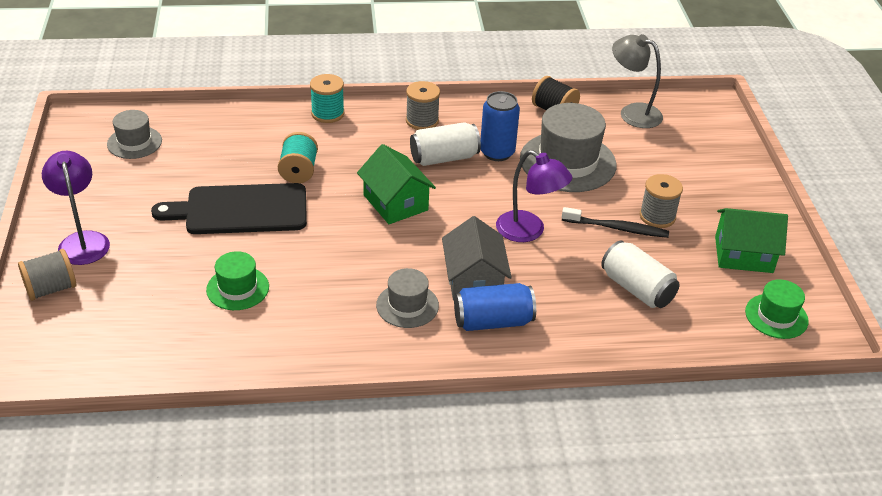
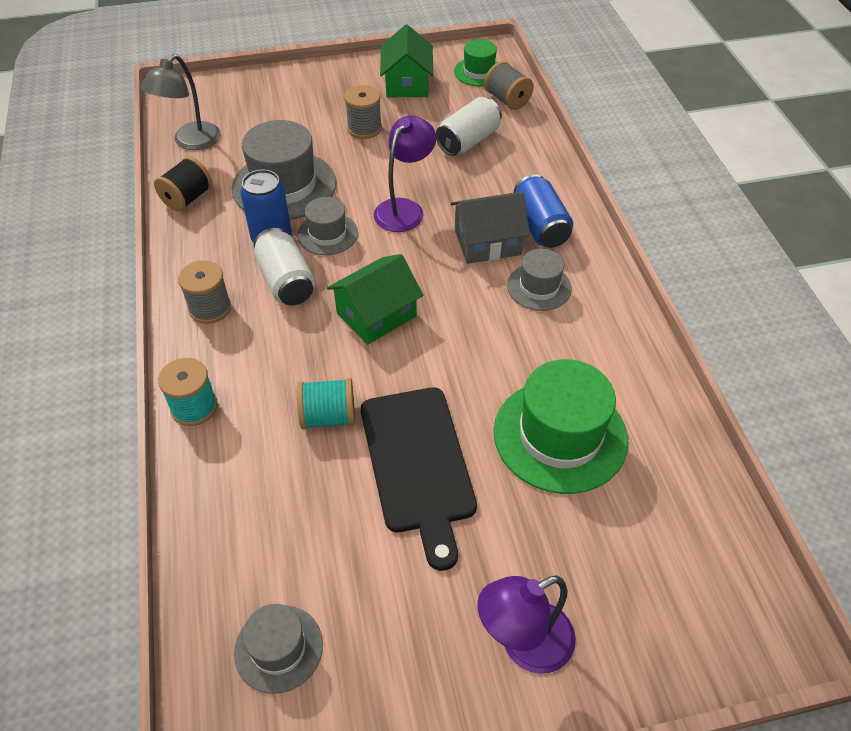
camera: 95 degrees left, 10 degrees up
(51, 289) = (628, 651): grey spool -> grey spool (507, 100)
(237, 288) = (560, 435): green hat -> green hat, size x1.80
(499, 183) = (327, 234): none -> grey hat
(617, 228) = (387, 152): black toothbrush -> none

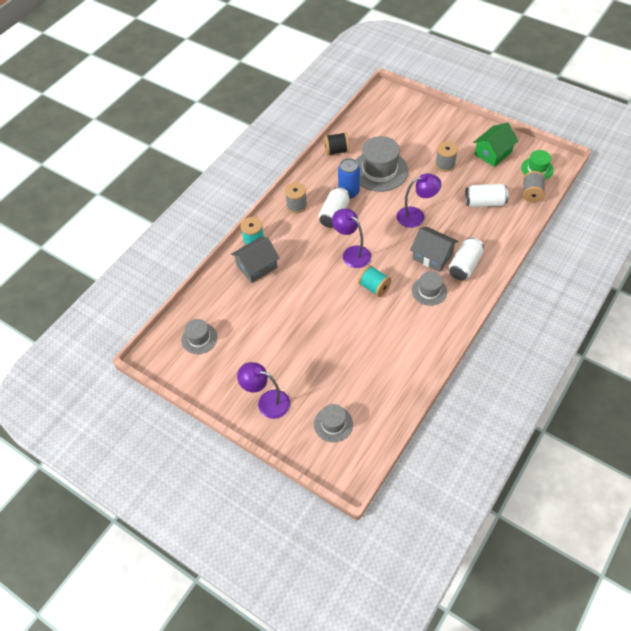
camera: 50 degrees right, 5 degrees up
(191, 142) = (365, 124): grey lamp -> none
(247, 443) = (257, 266): none -> grey house
(327, 234) = (372, 205): grey hat -> grey hat (333, 424)
(328, 417) = (292, 278): turquoise spool -> turquoise spool (374, 287)
(376, 314) = (352, 253): green house -> purple lamp
(418, 464) = (302, 319): black cutting board -> none
(540, 226) = (464, 265): blue can -> white can
(560, 435) = (362, 351): green hat -> none

